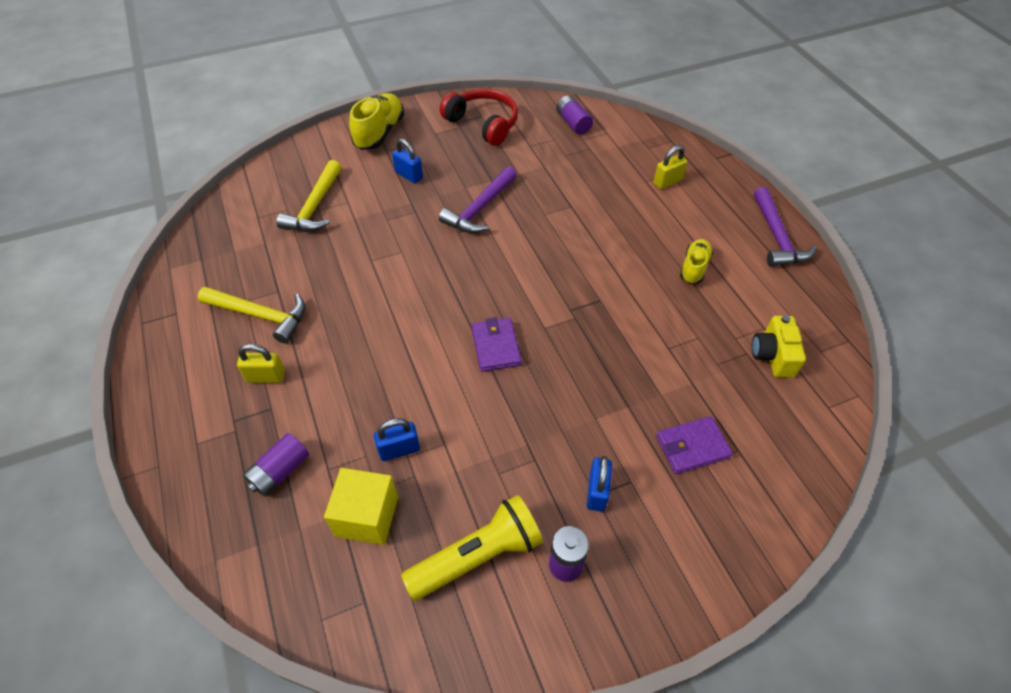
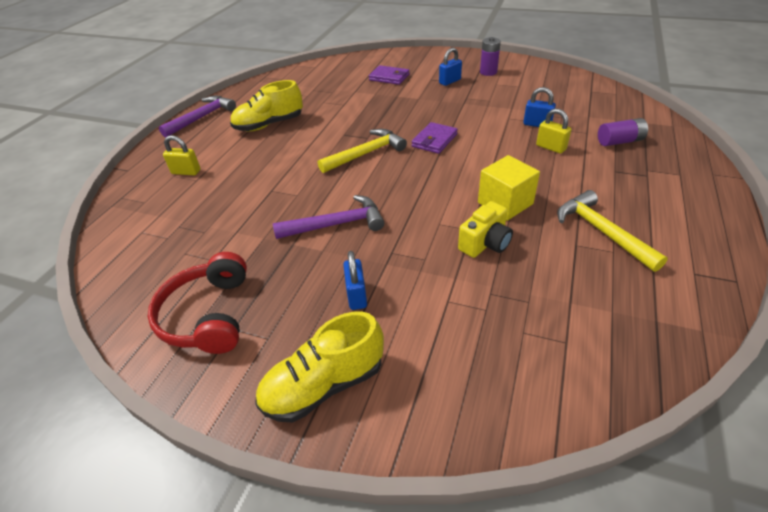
camera: 135 degrees left, 10 degrees down
(266, 376) = (612, 188): yellow padlock -> yellow padlock (551, 147)
(315, 207) = (488, 316): yellow hammer -> yellow hammer (366, 153)
(367, 516) = (573, 111): yellow cube -> yellow cube (505, 203)
(477, 556) = (525, 85): yellow flashlight -> none
(573, 123) = (143, 259): purple battery -> none
(694, 268) = (269, 125): yellow shoe -> yellow shoe, size x1.63
(772, 356) = (304, 85): yellow camera -> yellow camera (485, 243)

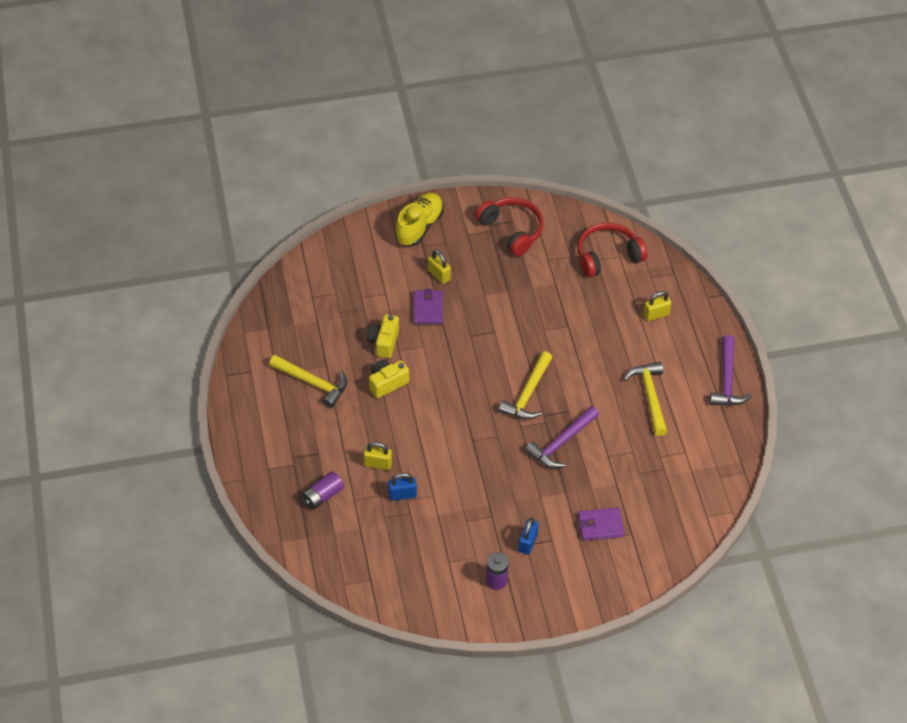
camera: 145 degrees right, 10 degrees up
(151, 237) = (607, 256): none -> red headphones
(269, 125) = (650, 396): yellow shoe -> yellow hammer
(336, 224) = (492, 317): purple hammer -> purple hammer (561, 443)
(356, 295) = (439, 275): blue padlock -> yellow padlock
(434, 140) = (481, 434): purple wallet -> purple wallet (428, 309)
(505, 203) = (387, 383): yellow cube -> yellow camera

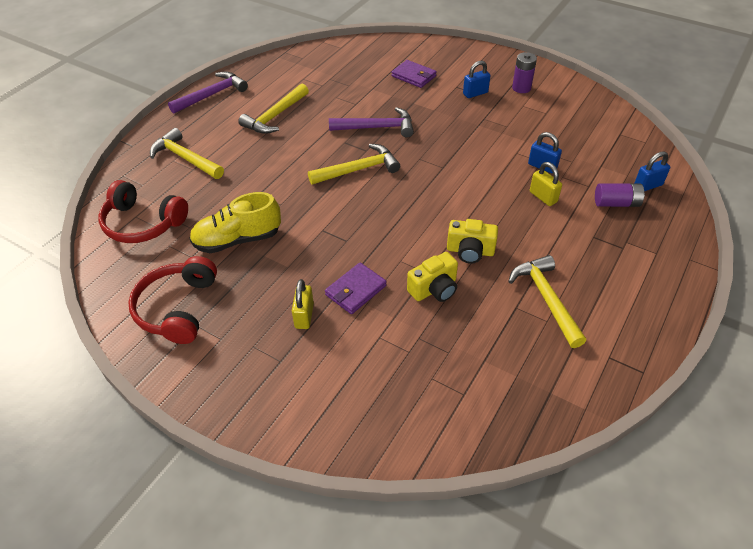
camera: 135 degrees left, 5 degrees down
(311, 531) = (648, 185): none -> blue padlock
(419, 227) = (255, 387): yellow shoe -> yellow shoe (238, 240)
(656, 315) = (185, 158): yellow padlock -> yellow hammer

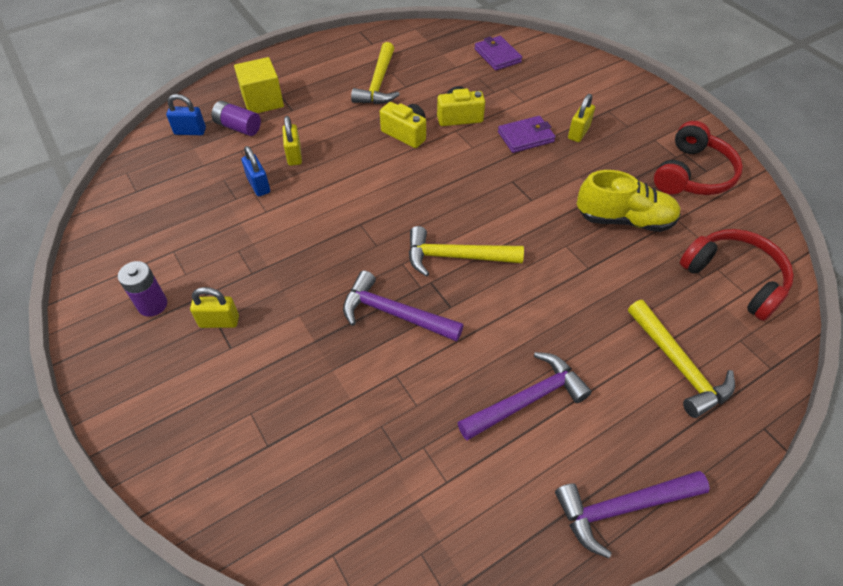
camera: 155 degrees left, 5 degrees up
(275, 116) = (527, 399): yellow hammer -> purple hammer
(413, 76) = (269, 400): purple wallet -> purple wallet (497, 56)
(475, 93) = (219, 321): blue padlock -> yellow padlock
(629, 235) = (262, 101): none -> yellow cube

